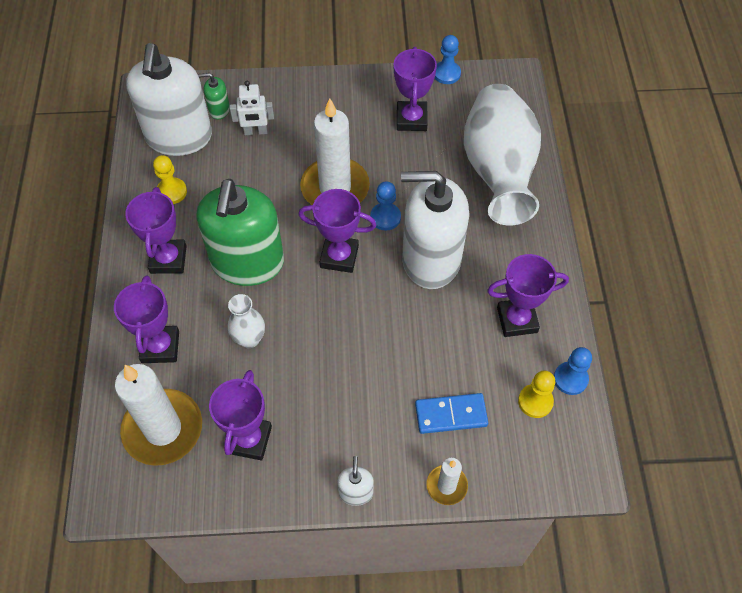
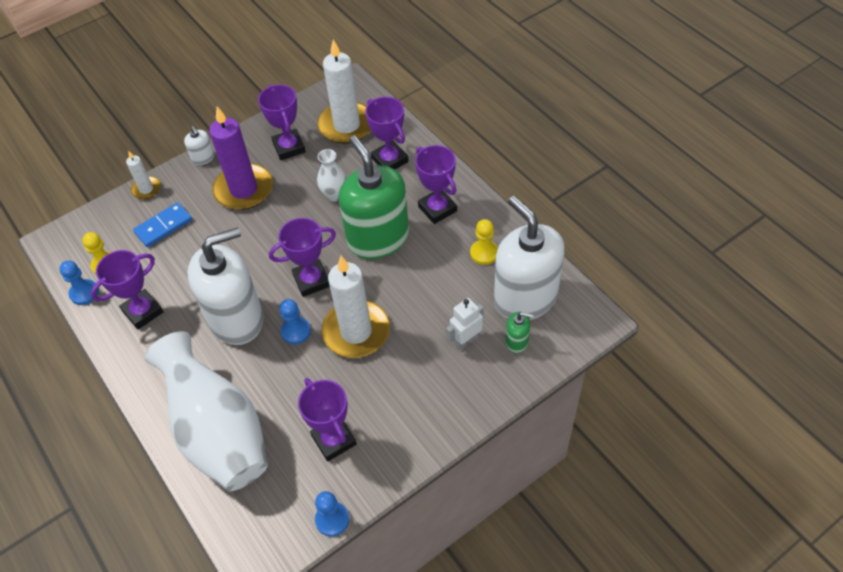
camera: 150 degrees right, 5 degrees down
(219, 110) = (517, 341): green soap dispenser -> green soap dispenser turned 45 degrees clockwise
(337, 410) = (244, 189): none -> purple candle

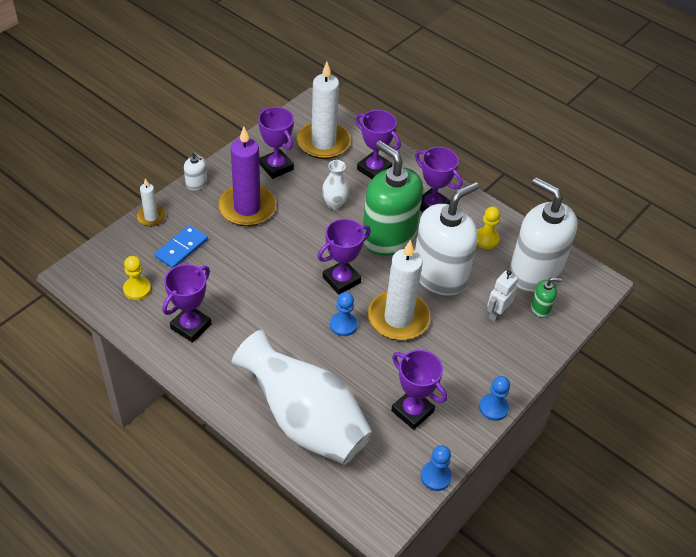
camera: 20 degrees left, 5 degrees down
(84, 293) = (125, 317): blue pawn -> blue pawn (493, 408)
(236, 319) = (284, 321): white soap dispenser -> white soap dispenser (439, 275)

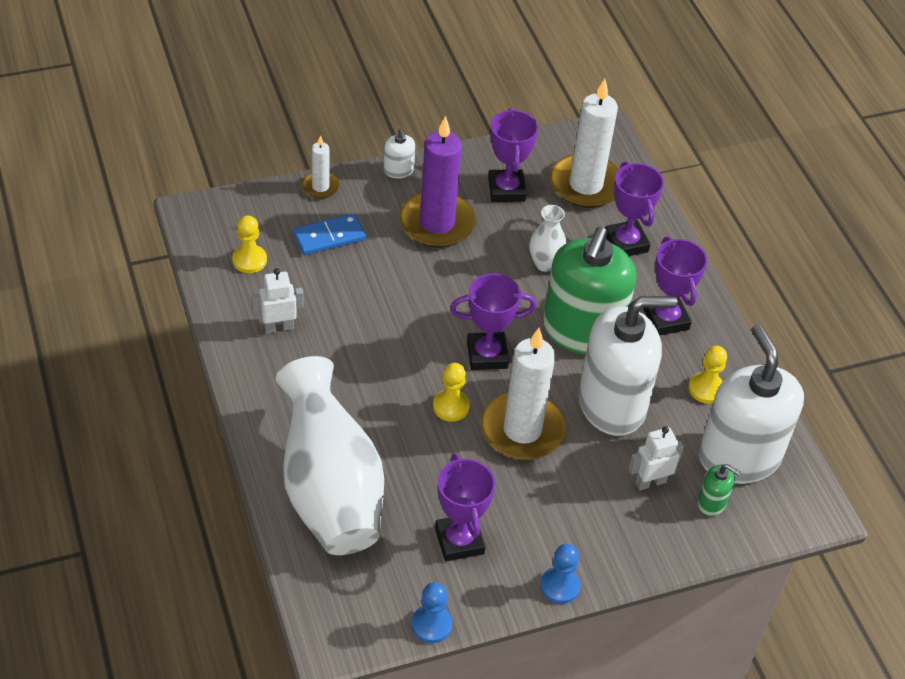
camera: 30 degrees right, 0 degrees up
(191, 326) = (278, 327): purple trophy -> white robot
(343, 325) = (451, 406): blue pawn -> yellow pawn
(388, 237) = (582, 331): green soap dispenser -> green soap dispenser turned 150 degrees counterclockwise

